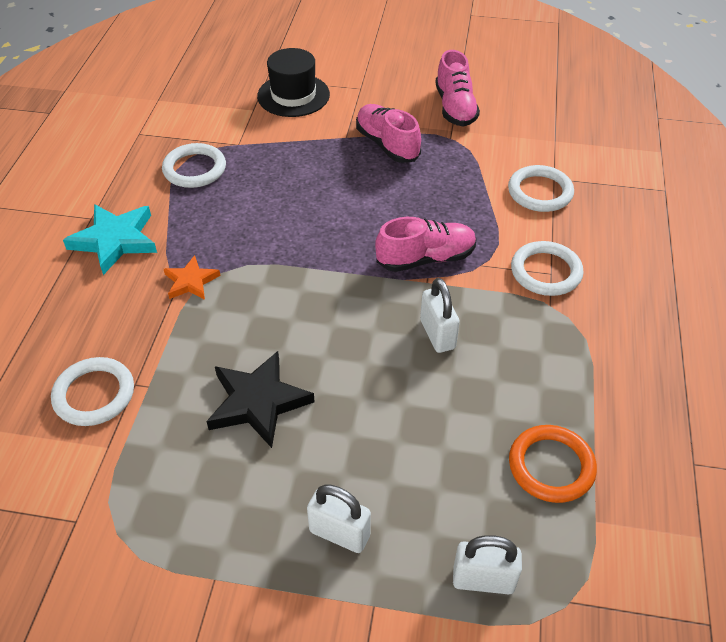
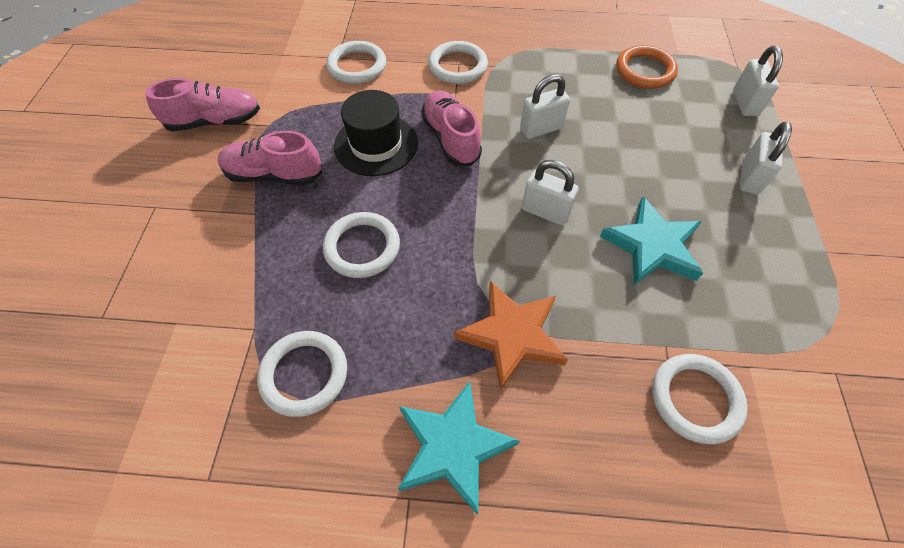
camera: 95 degrees left, 10 degrees up
(191, 281) = (512, 335): orange star -> orange star, size x1.68
(258, 402) = (652, 246): black star -> turquoise star
(293, 95) = (153, 278): black hat -> black hat (376, 144)
(299, 196) = (362, 247): none -> white ring
(318, 321) = (545, 212): none -> white padlock
(387, 144) = (274, 175): pink shoe -> pink shoe turned 45 degrees clockwise

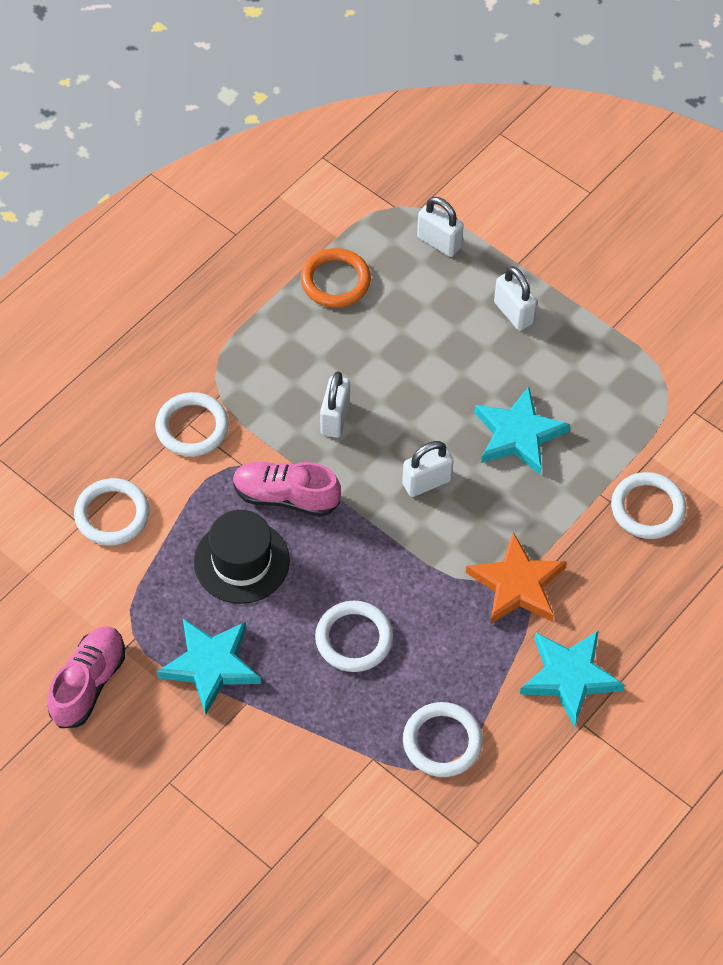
camera: 55 degrees left, 0 degrees up
(274, 175) = (210, 665): pink shoe -> turquoise star

